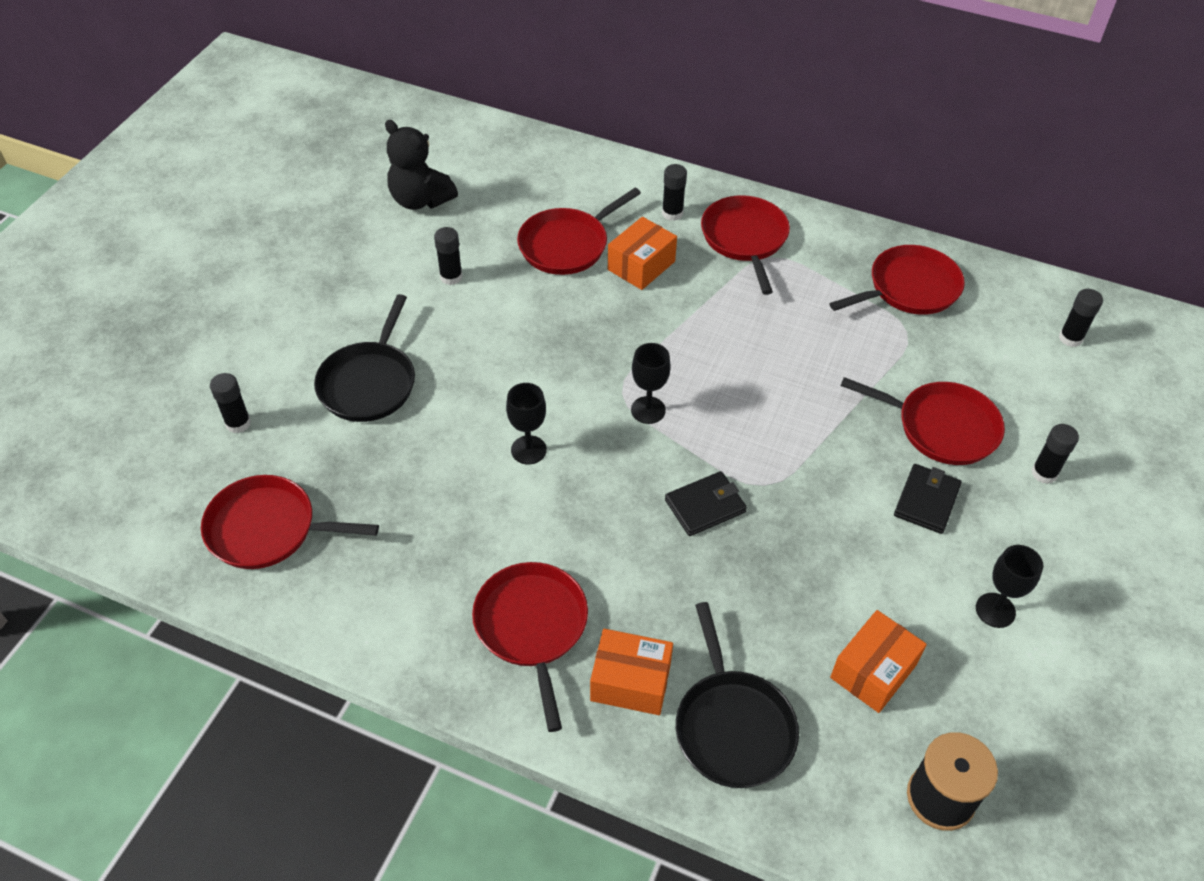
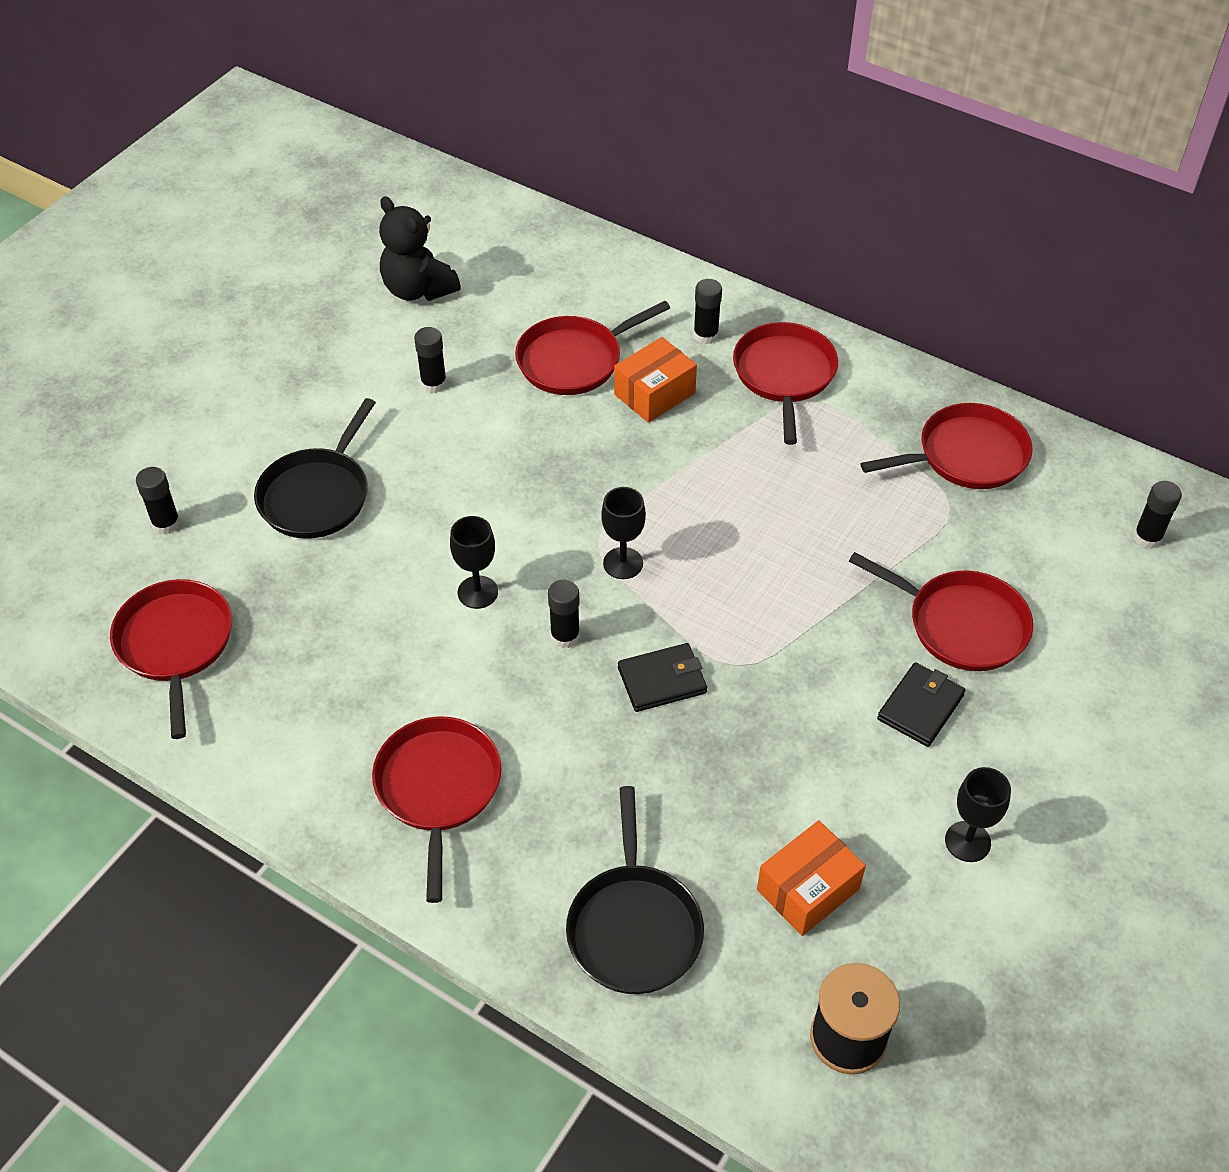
camera: 10 degrees right, 0 degrees up
(267, 529) = (175, 644): red pan -> red pan turned 60 degrees clockwise
(630, 682) = (532, 863): orange box -> none
(1044, 473) = (1069, 693): black glue stick -> black glue stick (565, 636)

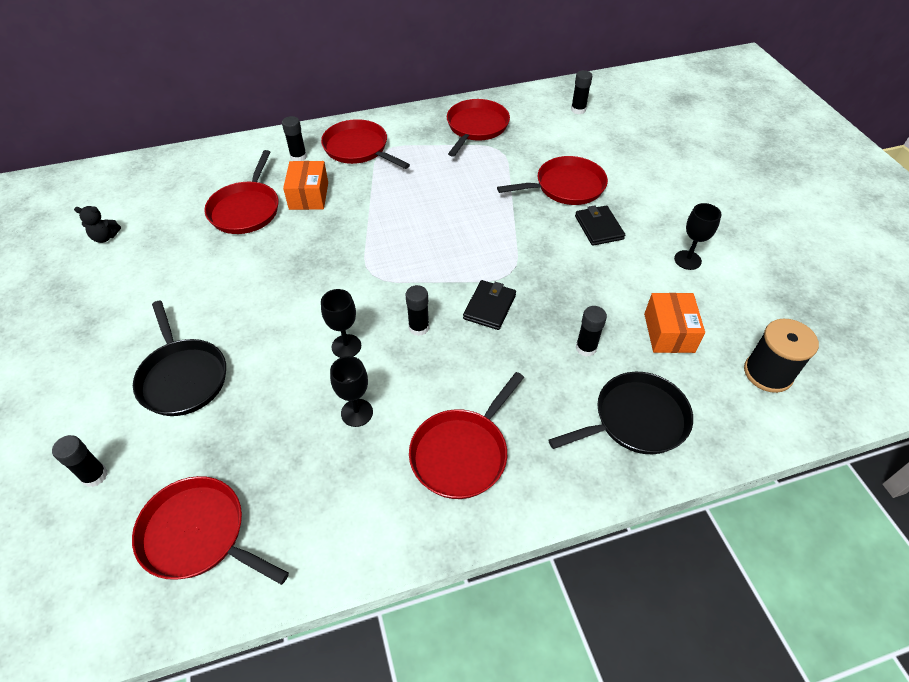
camera: 50 degrees left, 0 degrees up
(418, 289) = (105, 237): black teddy bear -> black teddy bear, size x0.53
(433, 383) = (179, 273): black glue stick -> black glue stick (586, 348)
(438, 788) = (462, 453): red pan -> red pan turned 90 degrees counterclockwise
(623, 563) = (399, 274): black goblet -> black goblet (357, 413)
(634, 927) = (636, 419): black pan -> black pan turned 60 degrees counterclockwise

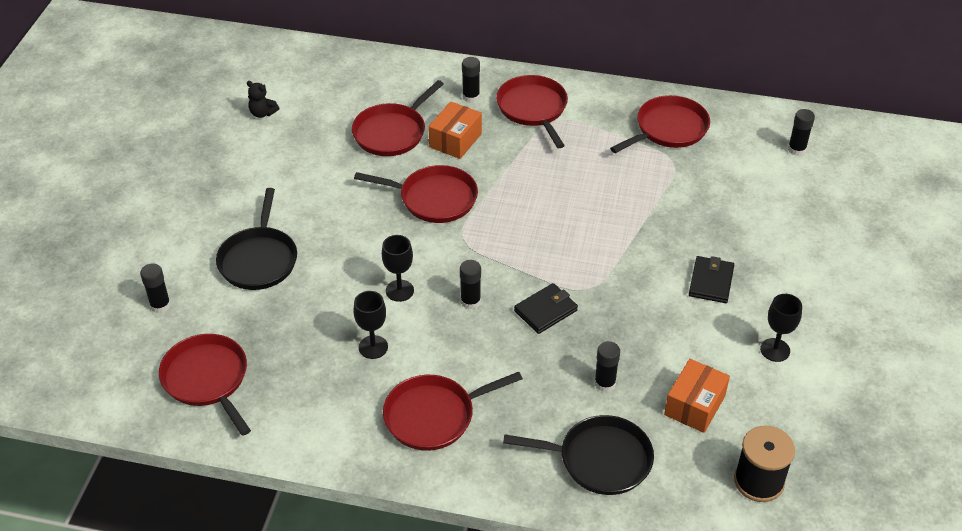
camera: 30 degrees right, 5 degrees down
(566, 186) = (712, 228): red pan -> red pan (434, 199)

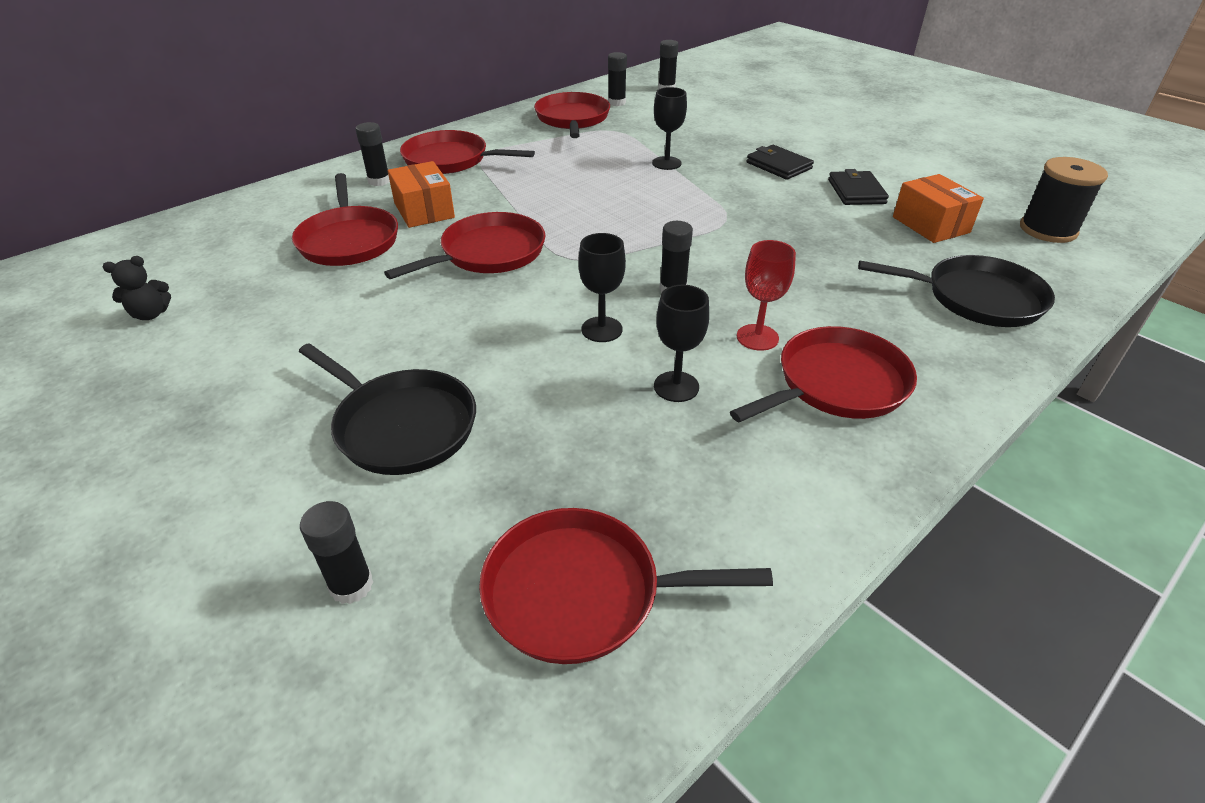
camera: 55 degrees left, 5 degrees down
(434, 416) = (836, 384): red pan -> red pan turned 135 degrees counterclockwise
(451, 363) = (757, 337): none -> red goblet
(545, 310) = (733, 251): black wallet -> black wallet (856, 191)
(600, 459) = (977, 298): black pan -> black pan turned 60 degrees clockwise
(605, 383) = (867, 257): black glue stick -> black glue stick (616, 103)
(775, 350) = (887, 169): black goblet -> black goblet (666, 163)

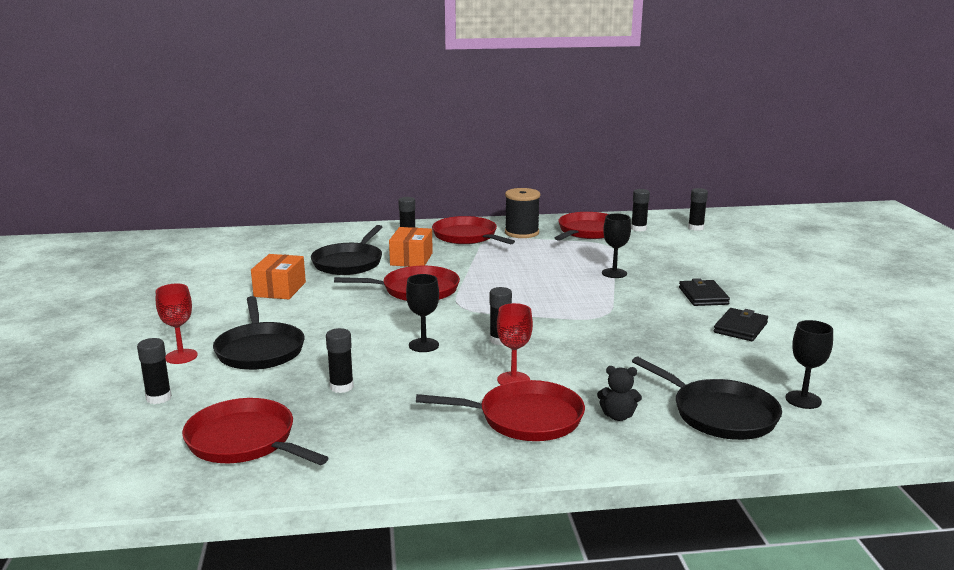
camera: 35 degrees right, 20 degrees down
(150, 314) = (214, 269): black teddy bear -> black teddy bear (618, 416)
(292, 491) = (181, 356): none -> red goblet
(349, 240) = (349, 263): red pan -> black pan
(588, 436) = (341, 387): none -> black glue stick
(676, 386) = (423, 384): black goblet -> black goblet (803, 400)
(930, 225) = (768, 364): orange box -> orange box (280, 289)
(1048, 230) = (877, 398): black spool -> black spool (521, 233)

